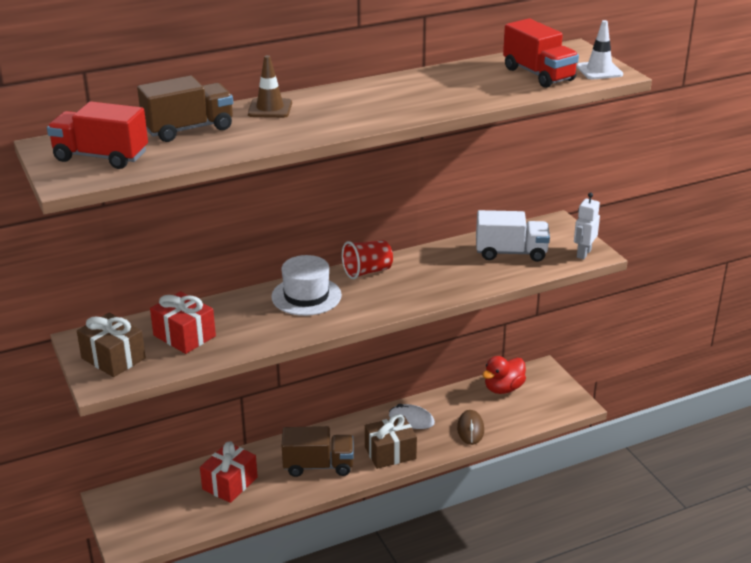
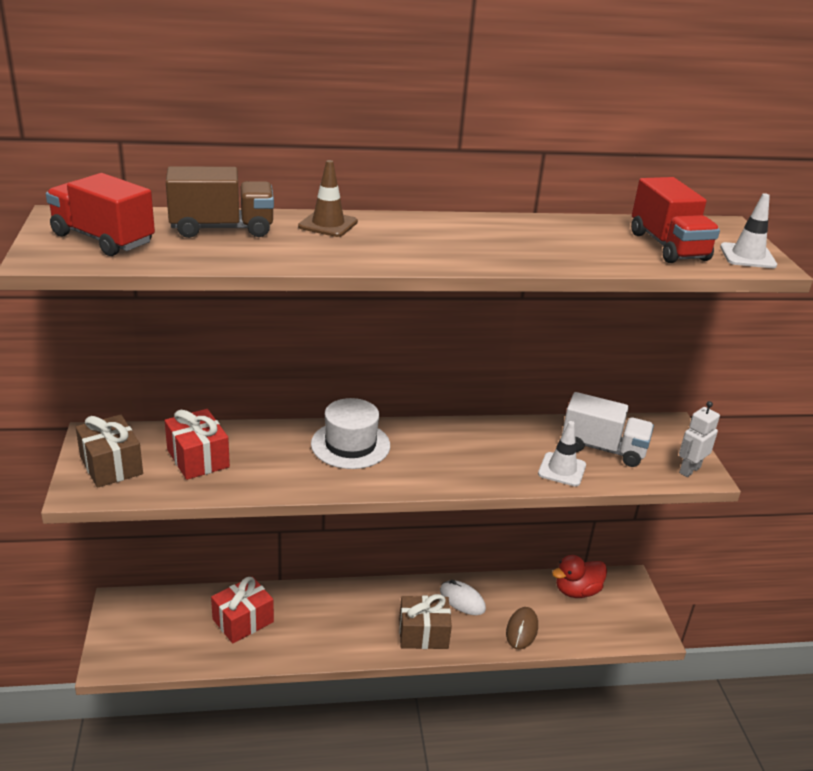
camera: 15 degrees right, 0 degrees up
(318, 466) = (341, 626): brown truck -> none
(367, 272) = (431, 432): red cup -> none
(486, 276) = (562, 469): none -> white traffic cone

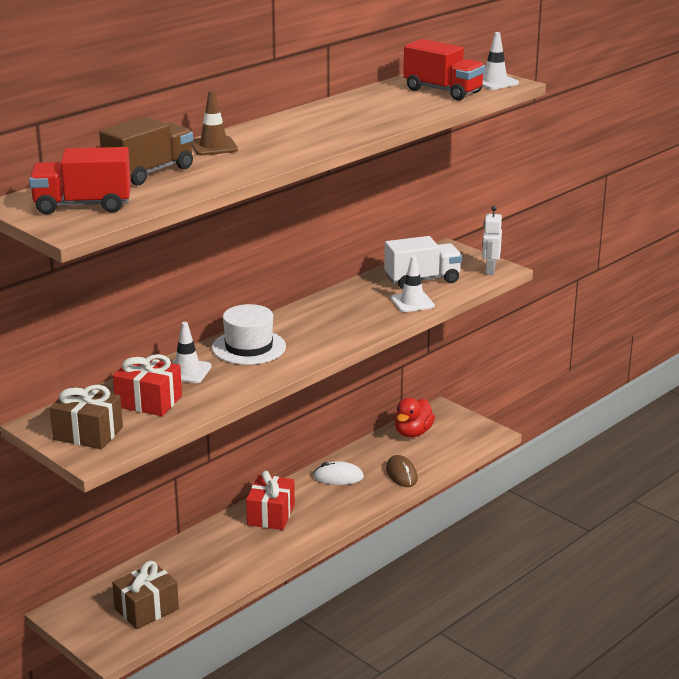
camera: 35 degrees left, 5 degrees down
(243, 620) = (185, 571): red gift -> red gift (271, 515)
(268, 444) = (187, 371): none -> white traffic cone
(423, 633) = (334, 510): brown gift -> brown gift (146, 609)

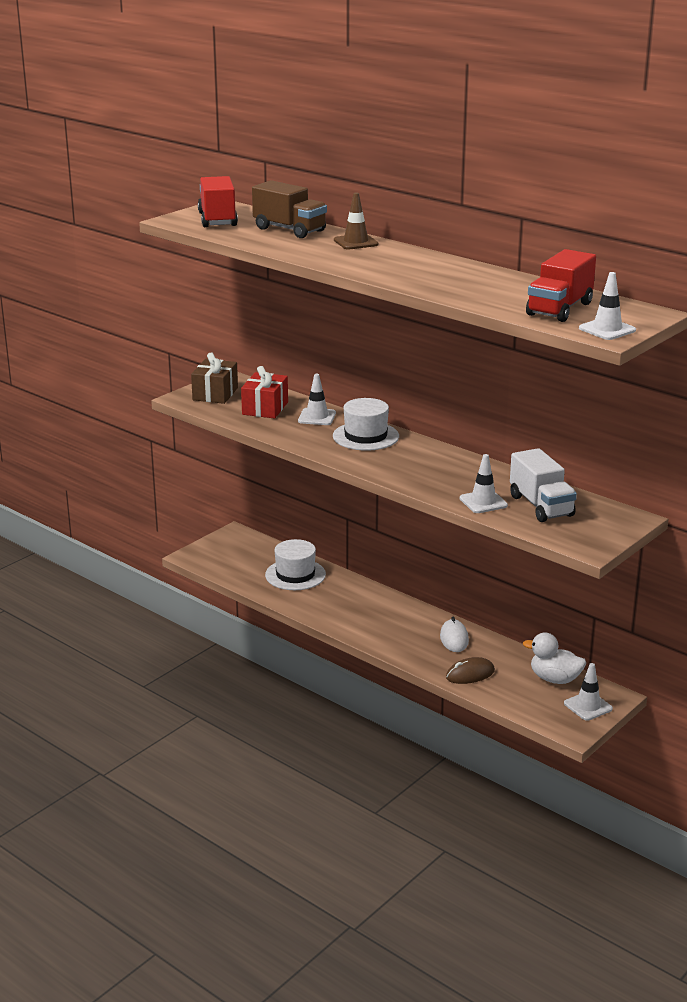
camera: 85 degrees right, 0 degrees up
(146, 609) = (241, 565): brown gift -> none
(183, 568) = (295, 575): none -> white hat
(271, 515) = (381, 608): red gift -> none
(413, 433) = (555, 679): red duck -> white duck
(455, 423) = (588, 706): none -> white traffic cone
(490, 270) = (584, 542): white robot -> none

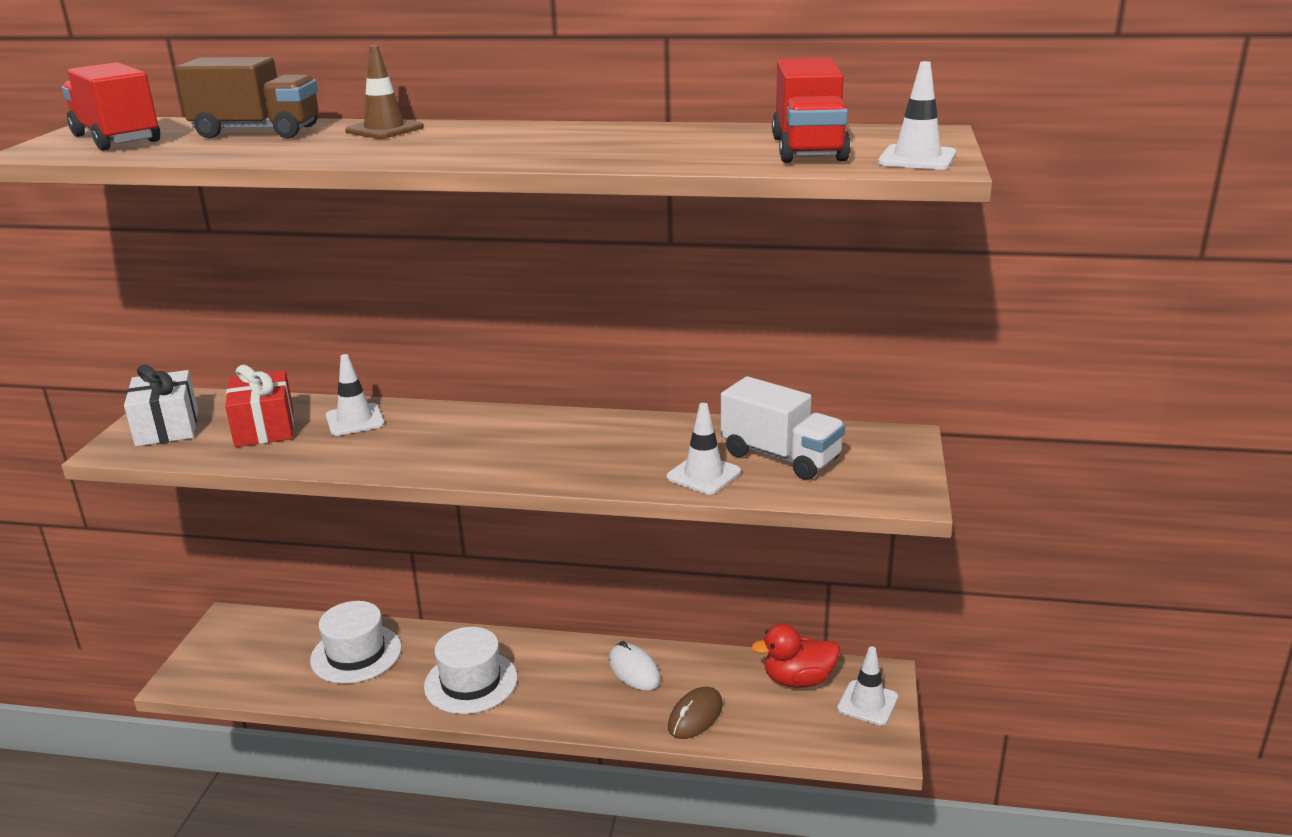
camera: 30 degrees left, 0 degrees up
(215, 394) = (167, 427): brown gift -> white gift
(365, 436) = (450, 428): white hat -> white hat (471, 682)
(555, 679) = (798, 680): white duck -> red duck

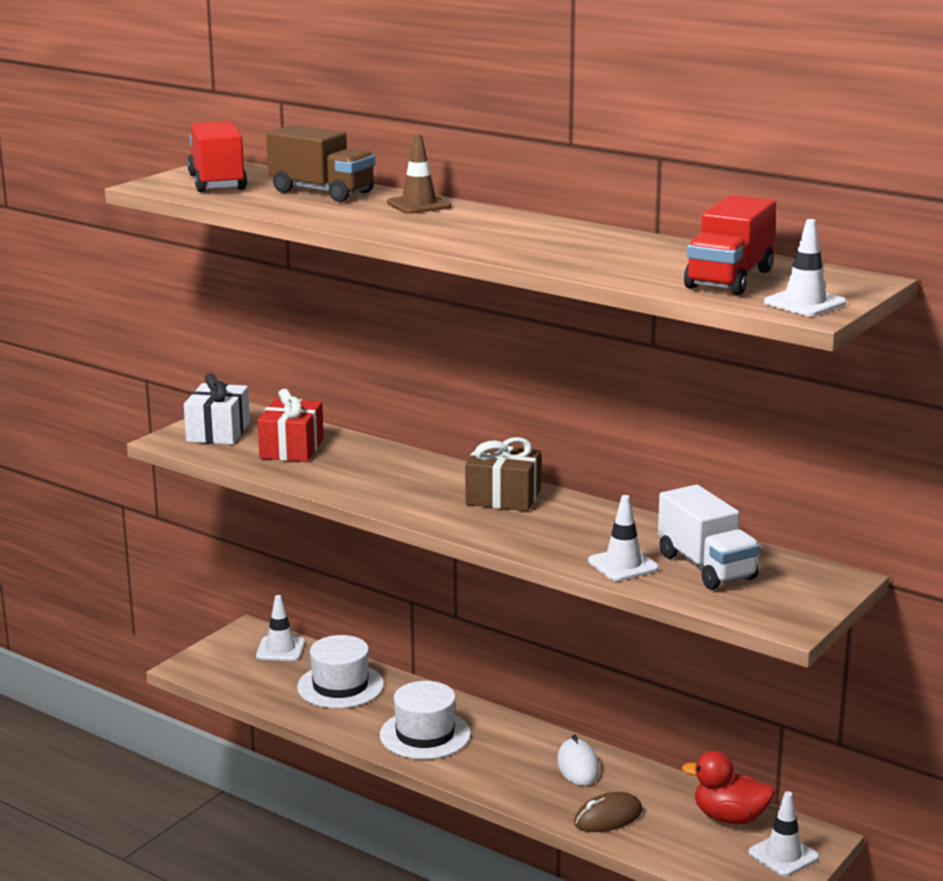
camera: 25 degrees right, 5 degrees down
(355, 420) = (367, 458): white traffic cone -> white traffic cone (280, 649)
(528, 431) = (503, 497): none -> brown gift

